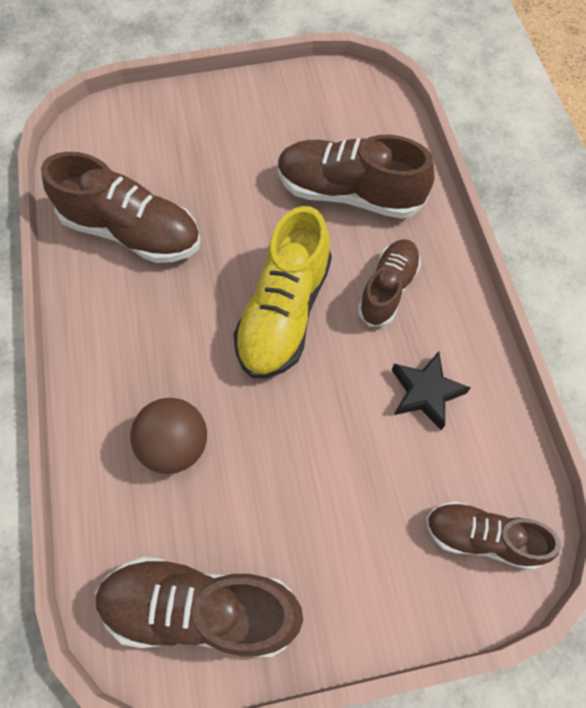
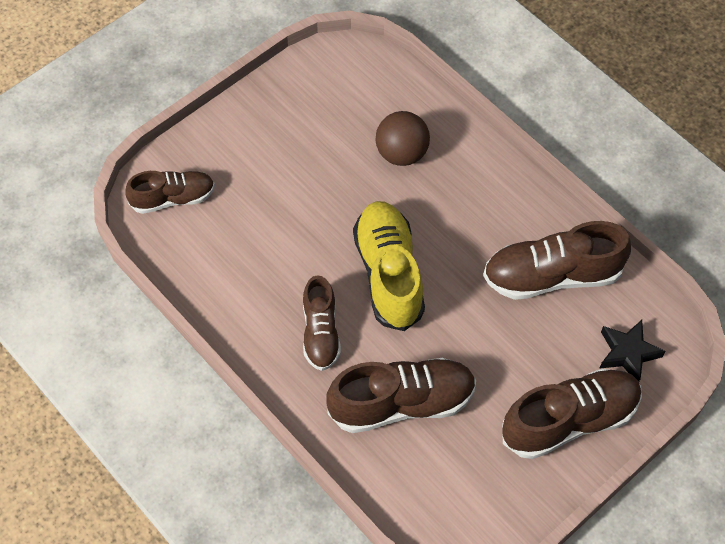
camera: 150 degrees right, 5 degrees down
(201, 608) = (324, 85): brown shoe -> brown shoe (569, 420)
(425, 392) = (252, 269): black star -> black star (628, 353)

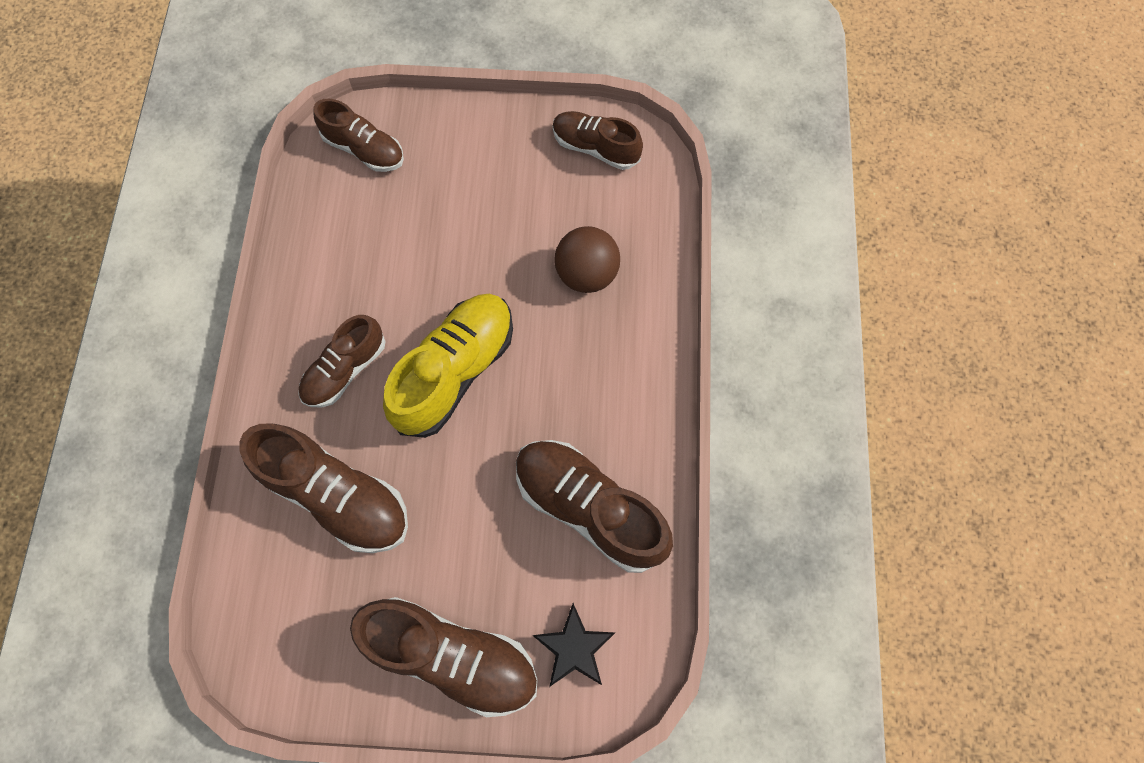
camera: 45 degrees right, 10 degrees up
(322, 78) = (595, 148): none -> brown shoe

